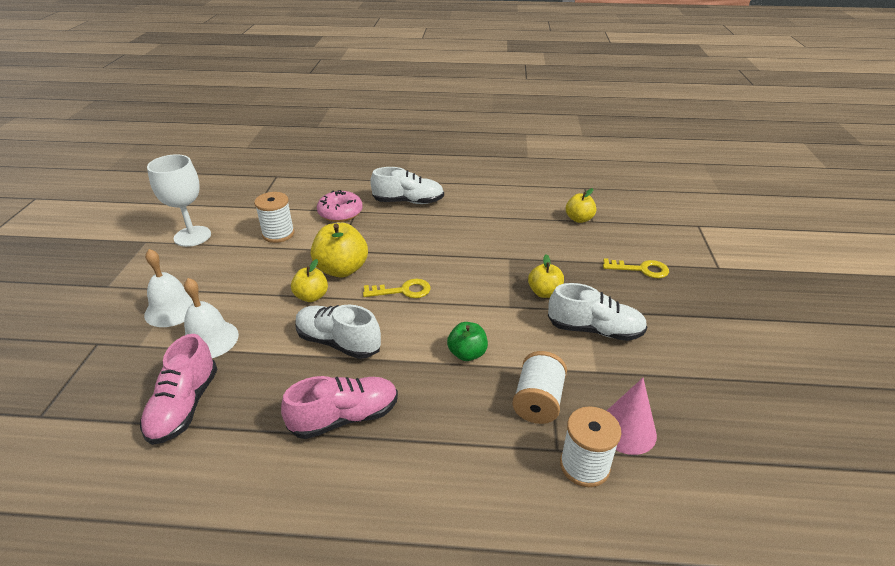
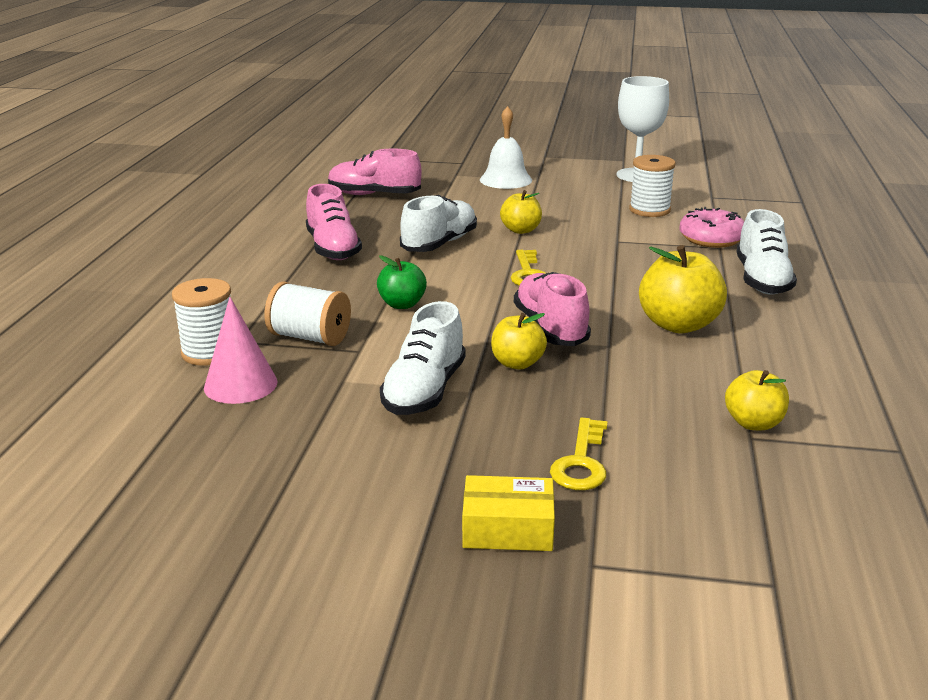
camera: 95 degrees right, 10 degrees down
(209, 339) = (457, 196): white bell -> none
(342, 269) = (574, 242): yellow apple -> yellow apple (678, 325)
(492, 280) = (550, 328): none -> pink shoe
(710, 291) = (508, 529): none -> yellow box

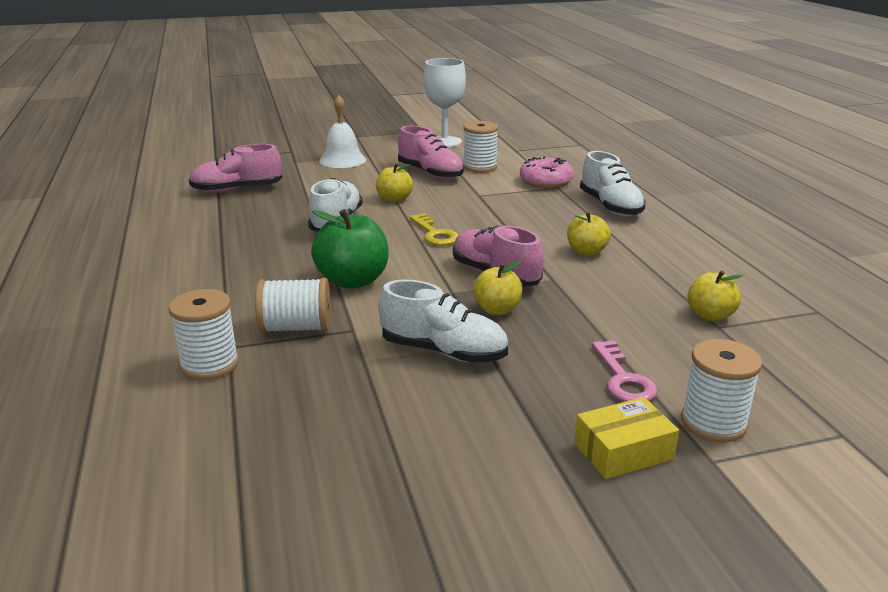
camera: 25 degrees left, 0 degrees up
(240, 384) = (269, 387): pink cone -> none
(333, 248) = (243, 243): pink shoe -> pink shoe (430, 173)
(402, 304) = (353, 280): green apple -> green apple, size x1.64
(424, 391) = (444, 351): white shoe -> white shoe turned 60 degrees counterclockwise
(581, 462) = (623, 379): yellow key -> pink key
(633, 530) = (713, 423): none -> white spool
(678, 325) = (586, 252): yellow apple -> yellow apple, size x0.61

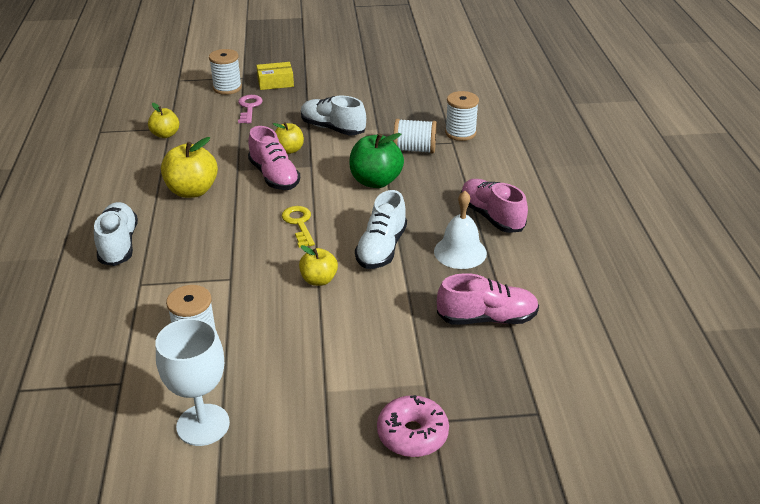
camera: 170 degrees left, 10 degrees up
(342, 160) = (362, 381): white bell -> white bell (460, 252)
(430, 173) = (261, 330): pink shoe -> pink shoe (491, 216)
(546, 182) = (144, 295): pink donut -> pink donut (412, 434)
(586, 252) = (192, 191): yellow apple -> yellow apple, size x1.64

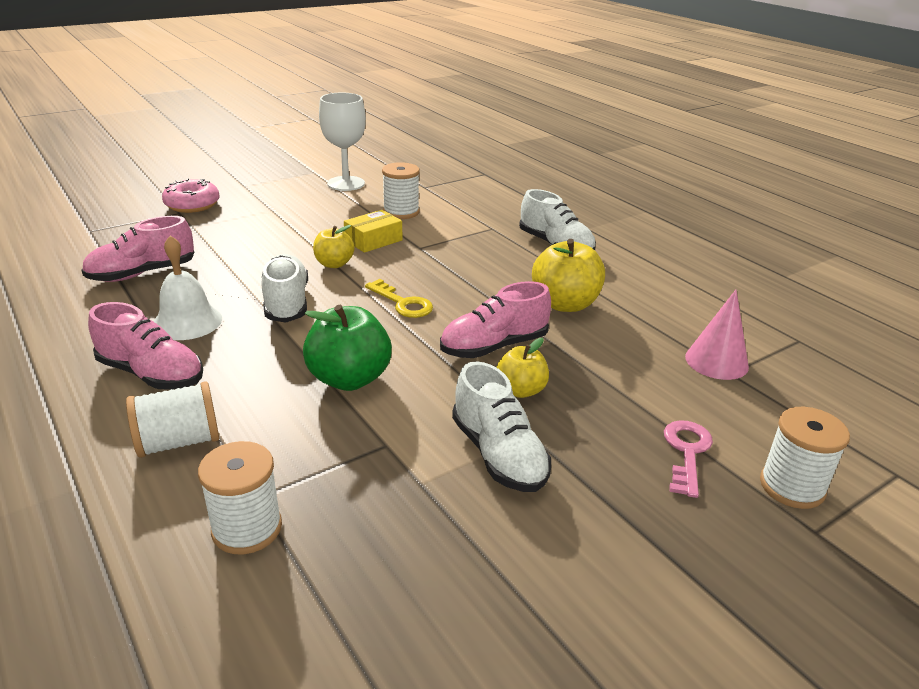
camera: 150 degrees right, 5 degrees down
(165, 134) = (716, 361): yellow apple -> pink cone
(249, 107) = (686, 452): pink key -> pink key turned 135 degrees counterclockwise
(274, 176) = (494, 346): pink shoe -> pink shoe turned 60 degrees counterclockwise
(275, 82) = (737, 540): yellow box -> yellow box (373, 240)
(332, 128) = (498, 454): white shoe -> white shoe turned 60 degrees clockwise
(414, 149) = (321, 455): white spool -> white spool (178, 442)

